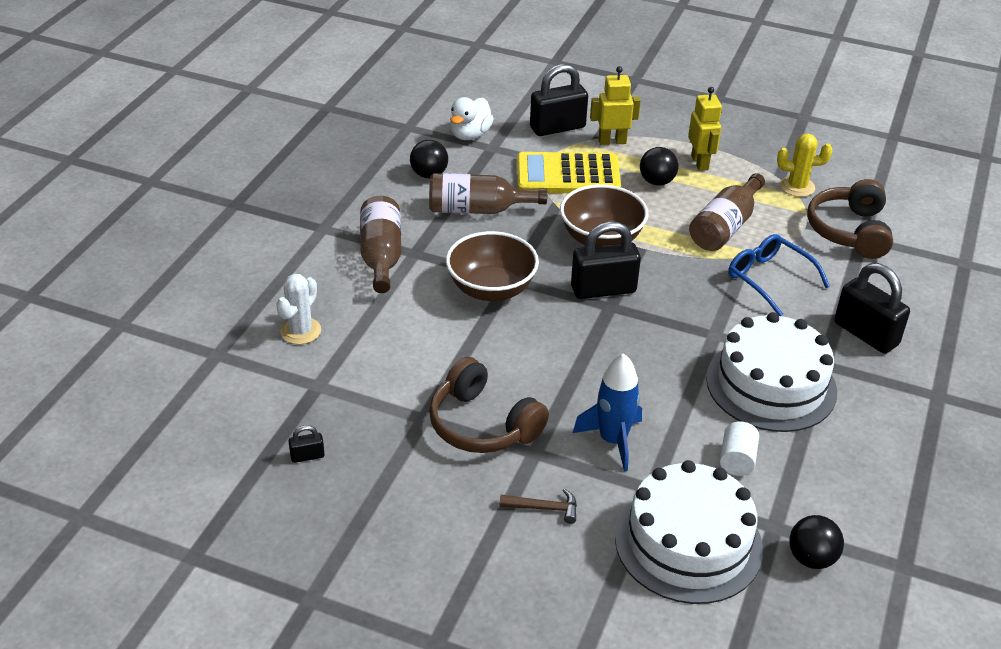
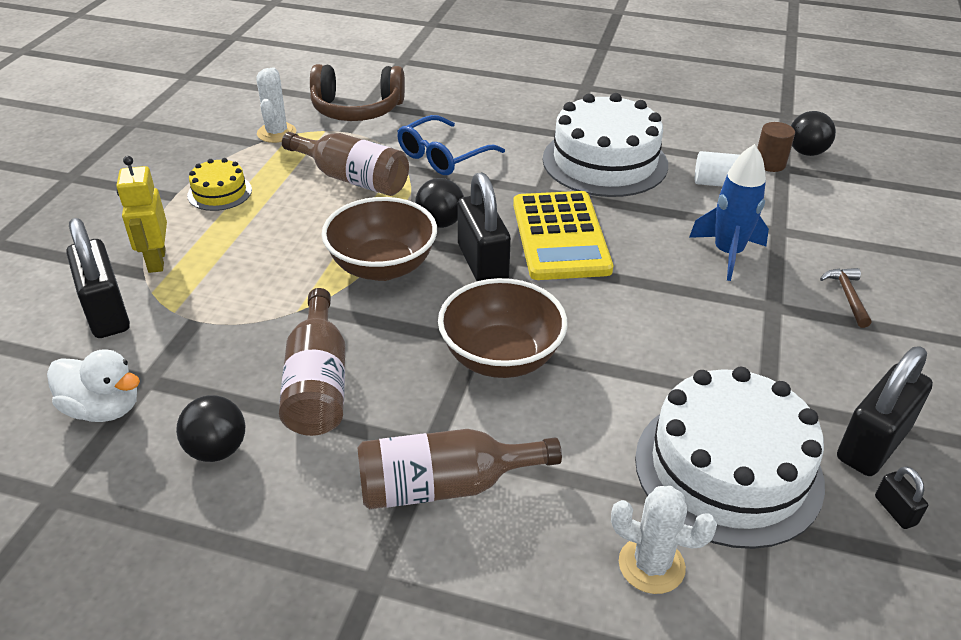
camera: 95 degrees left, 0 degrees up
(482, 424) = (752, 348): brown headphones -> none
(568, 175) = (235, 298): yellow calculator -> yellow calculator (560, 236)
(657, 182) = (258, 224): black ball -> black ball (440, 223)
(688, 543) = (831, 210): white cake -> white cake (728, 469)
(700, 162) = (219, 192): yellow robot -> yellow cake
(781, 517) = (769, 164): none -> brown cylinder
(797, 187) = (276, 133): yellow cactus -> white cactus
(866, 334) = (516, 112): black padlock -> black padlock (872, 443)

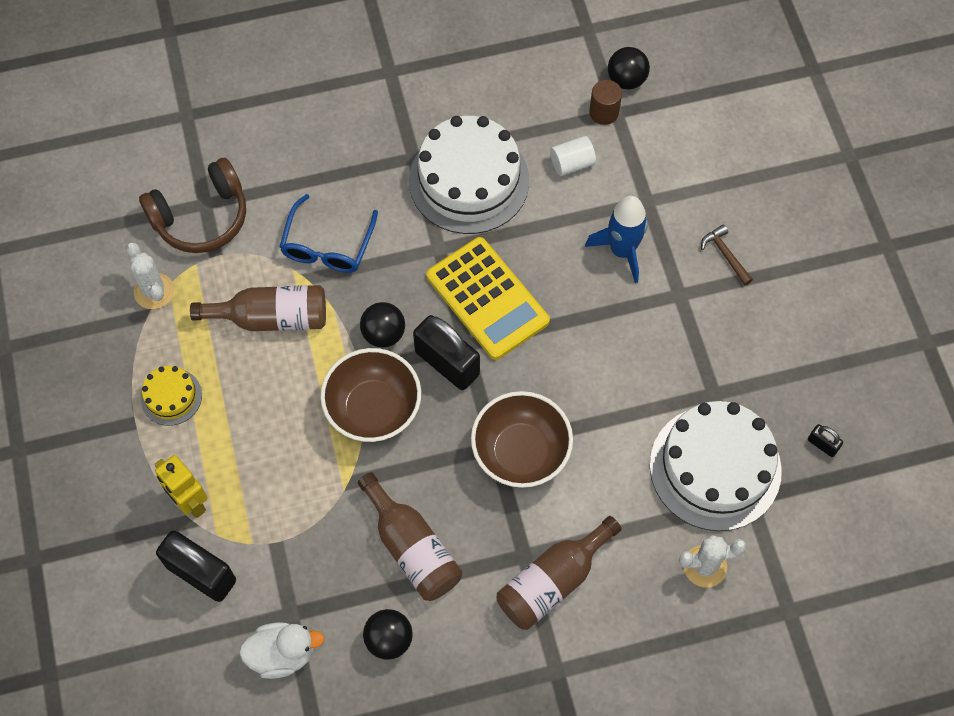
camera: 30 degrees left, 25 degrees up
(872, 443) = (791, 395): black padlock -> none

